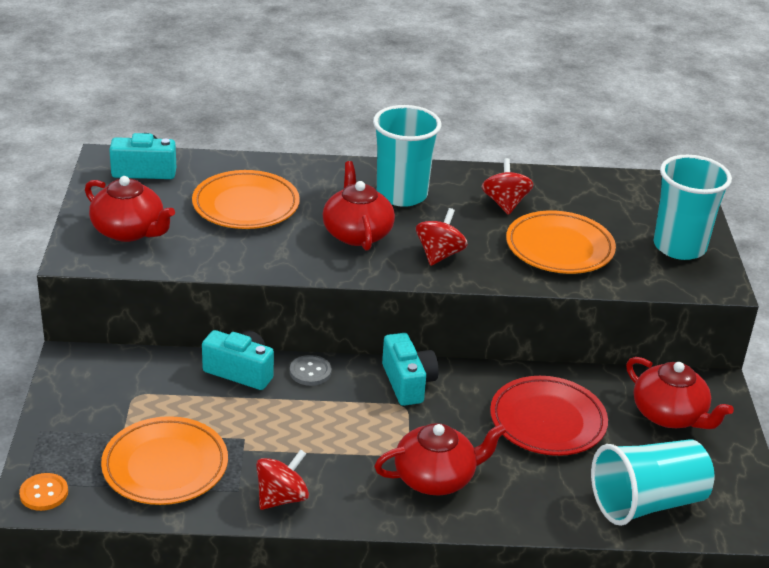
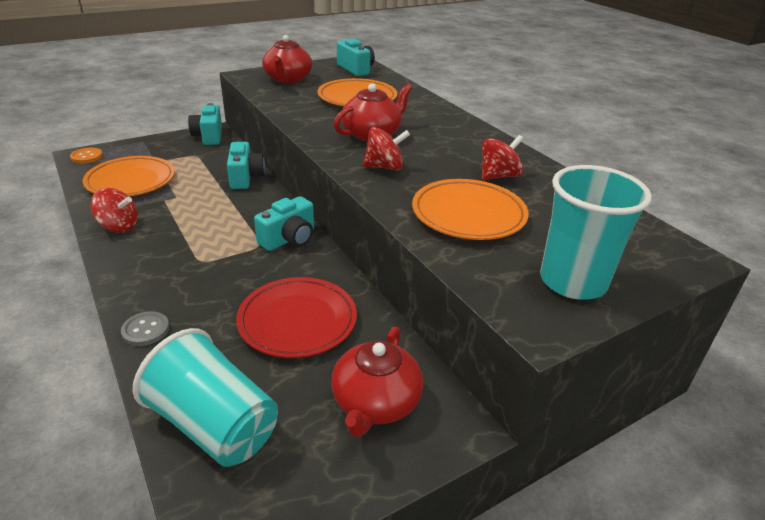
camera: 60 degrees right, 0 degrees up
(84, 368) = (209, 136): none -> turquoise camera
(310, 372) = (267, 199): grey button -> grey button (146, 330)
(402, 195) = (445, 137): turquoise cup -> none
(436, 478) = (178, 283): red teapot -> none

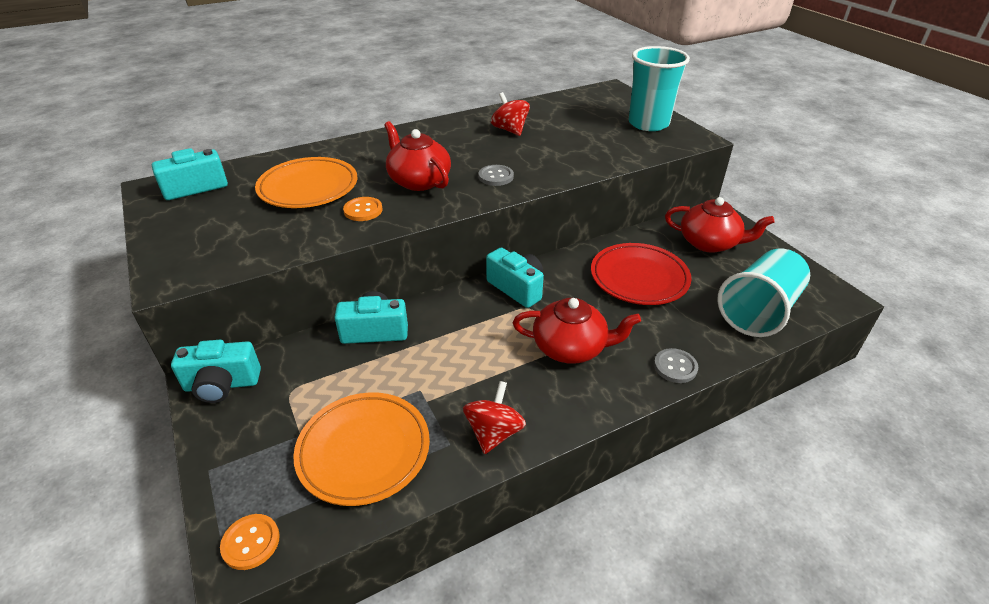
camera: 85 degrees left, 5 degrees up
(288, 79) = (211, 240): red teapot -> red teapot (570, 347)
(322, 117) = (363, 210): none -> orange button
(384, 167) = (496, 176): red spinning top -> grey button
(468, 214) = (575, 147): orange plate -> none

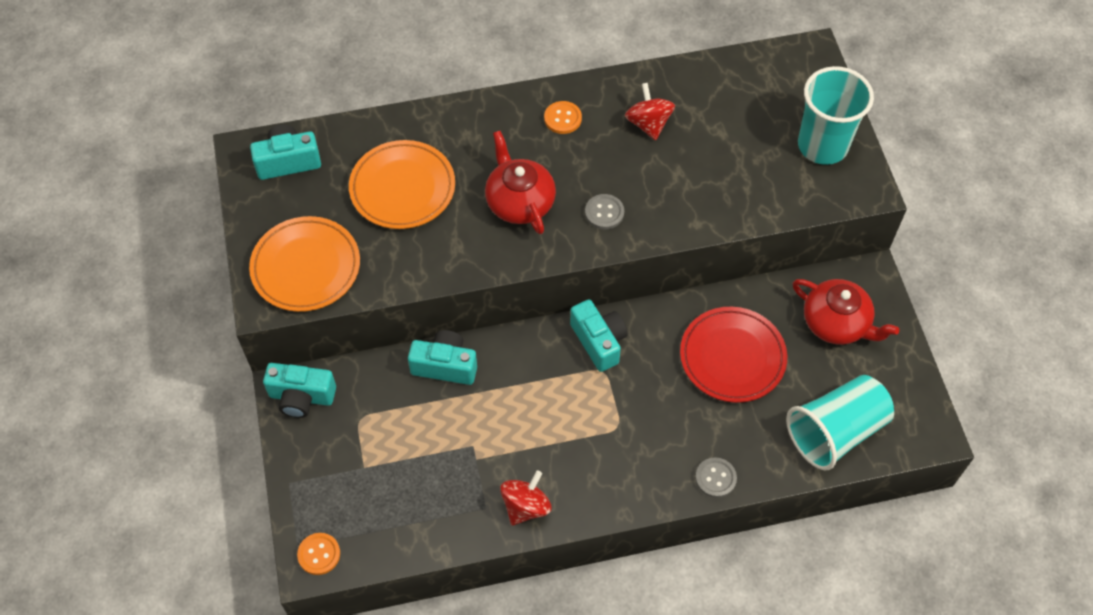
camera: 15 degrees right, 20 degrees up
(363, 210) = (453, 240): orange button -> orange button (562, 118)
(364, 450) = (414, 496): orange plate -> orange plate (306, 267)
(570, 347) = (625, 431): red teapot -> none

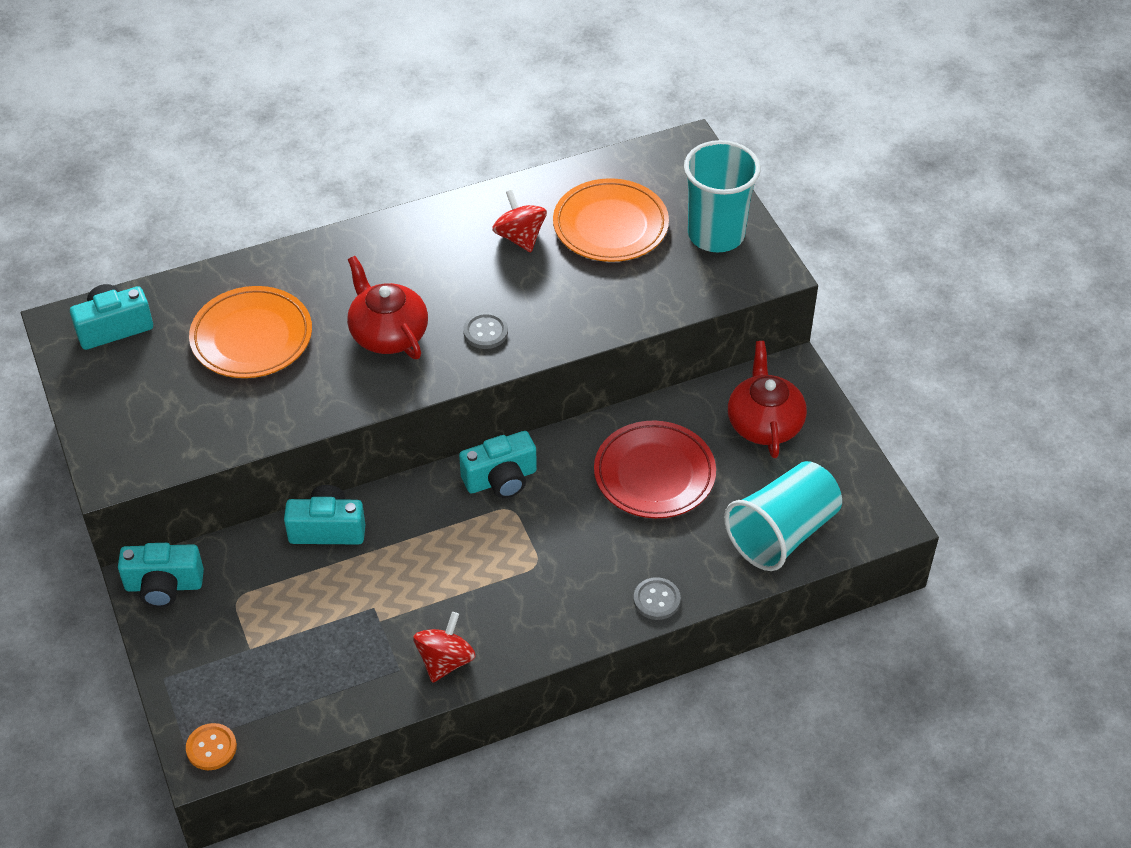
camera: 10 degrees left, 10 degrees down
(306, 267) = (153, 432): orange plate -> orange plate (610, 226)
(562, 118) = (423, 244): orange button -> none
(599, 341) = (501, 479): turquoise camera -> turquoise camera turned 105 degrees clockwise
(836, 323) = (764, 423): red teapot -> red teapot turned 120 degrees counterclockwise

